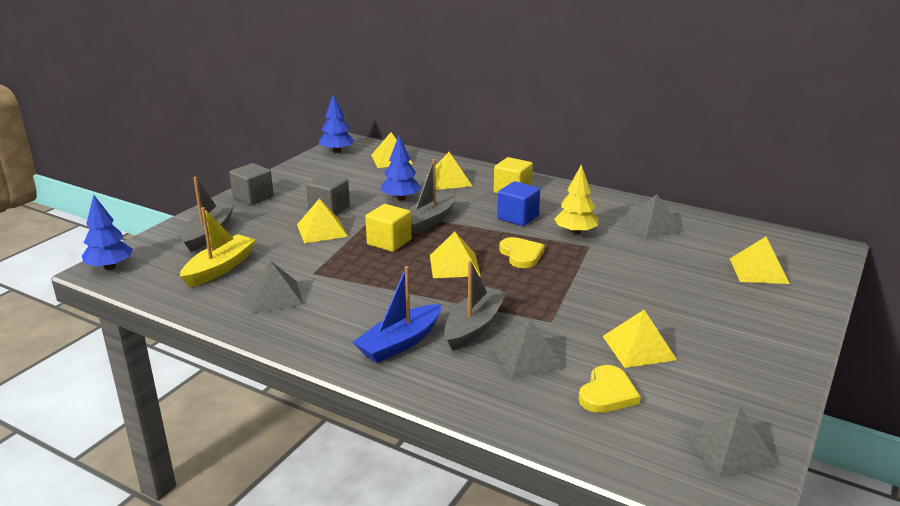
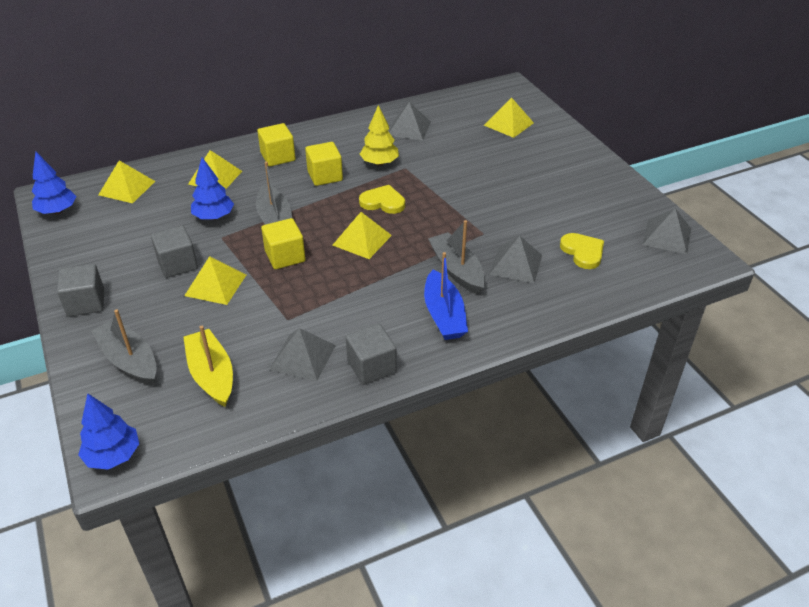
camera: 55 degrees left, 15 degrees up
(292, 332) = (371, 367): none -> grey cube
(518, 217) = (325, 176): blue cube -> yellow cube
(639, 348) = (547, 214): yellow pyramid -> none

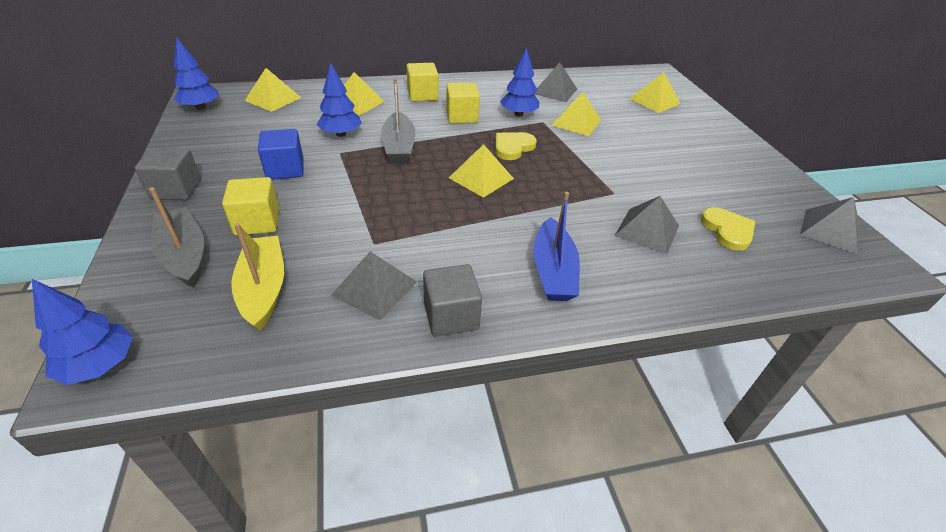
camera: 10 degrees right, 0 degrees up
(177, 264) = (285, 169): grey cube -> blue cube
(215, 285) = (313, 195): yellow pyramid -> yellow pyramid (576, 122)
(285, 256) = (396, 180): yellow cube -> yellow cube (257, 222)
(379, 163) = (518, 114): yellow tree -> blue tree
(383, 202) = (513, 147): yellow heart -> yellow heart turned 75 degrees counterclockwise
(457, 270) = (578, 225): grey boat -> none

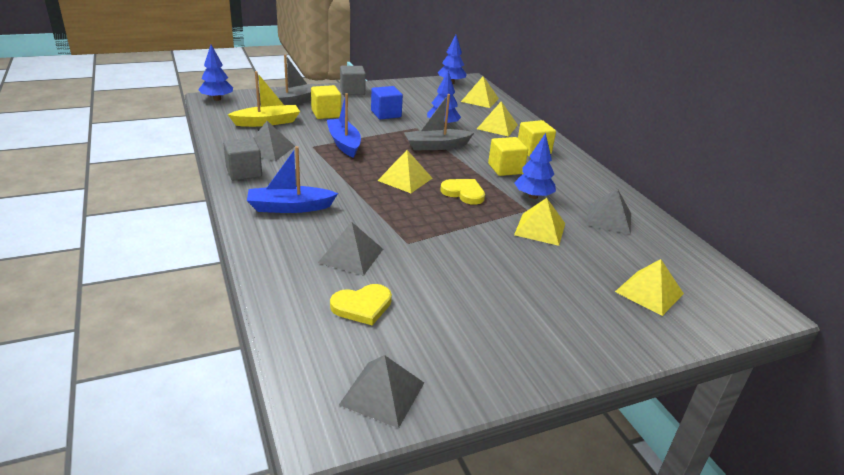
camera: 80 degrees right, 10 degrees down
(373, 213) = (344, 143): none -> blue boat

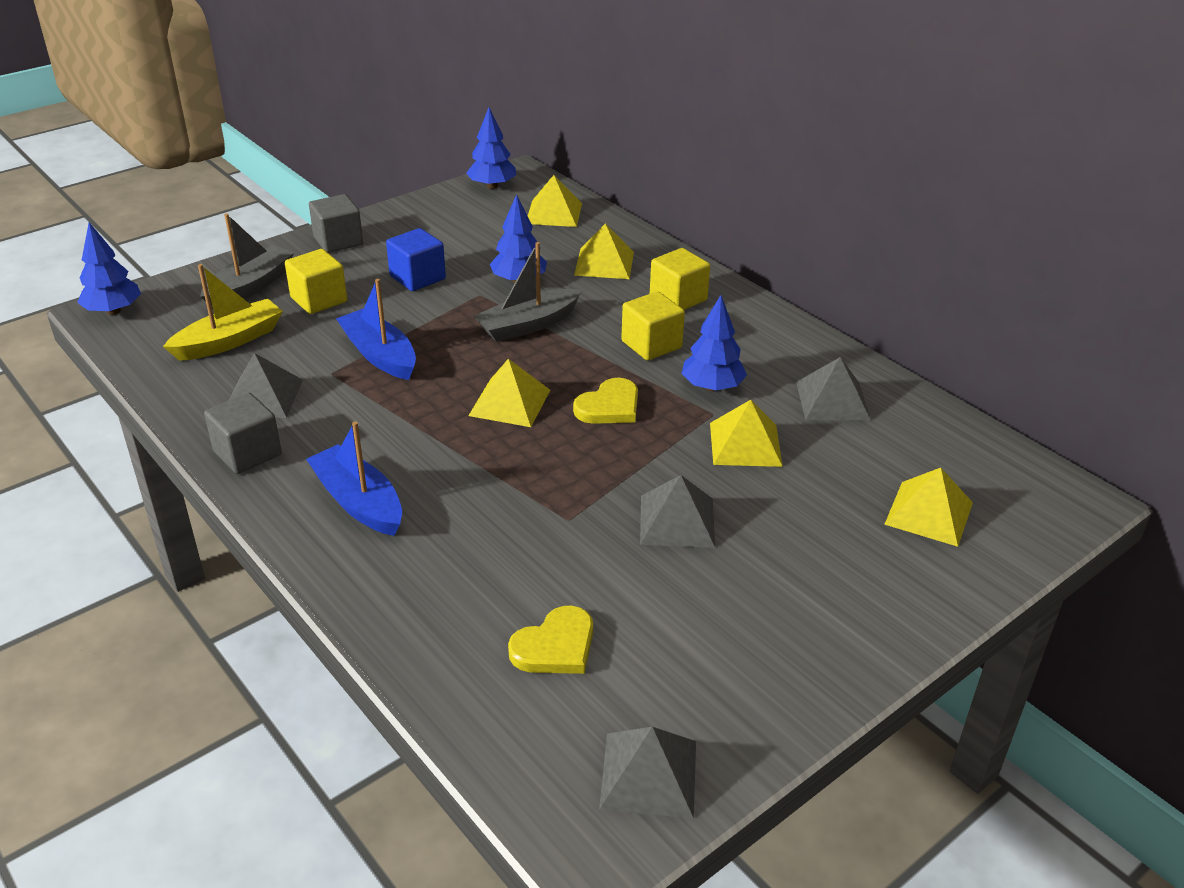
camera: 15 degrees left, 5 degrees up
(290, 207) = (358, 502): blue boat -> blue boat turned 75 degrees clockwise
(351, 255) = (497, 564): grey pyramid -> grey pyramid (677, 521)
(463, 193) = (609, 406): yellow heart -> yellow heart turned 120 degrees clockwise

